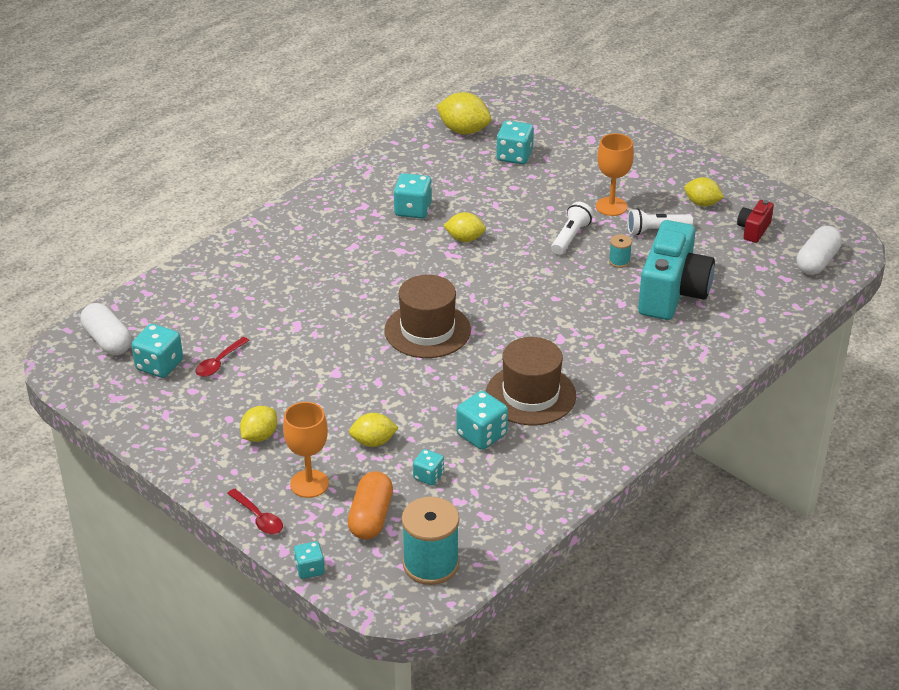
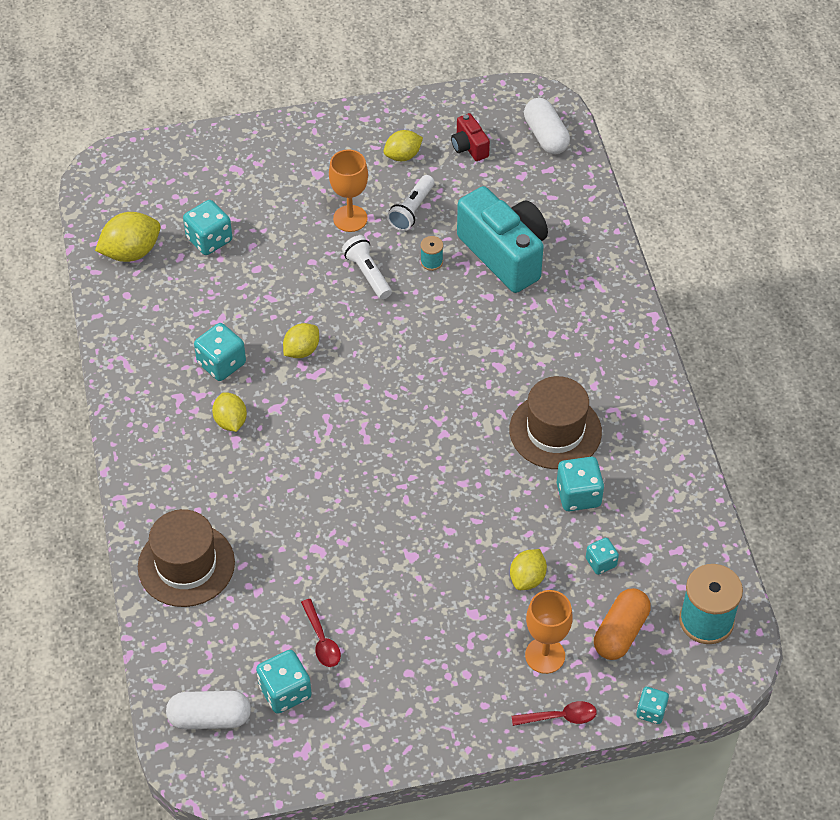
camera: 55 degrees left, 15 degrees up
(259, 436) = (452, 661): yellow lemon -> yellow lemon (230, 421)
(371, 517) = (620, 632): orange capsule -> orange capsule turned 75 degrees clockwise
(427, 330) = (409, 454): brown hat -> brown hat (186, 565)

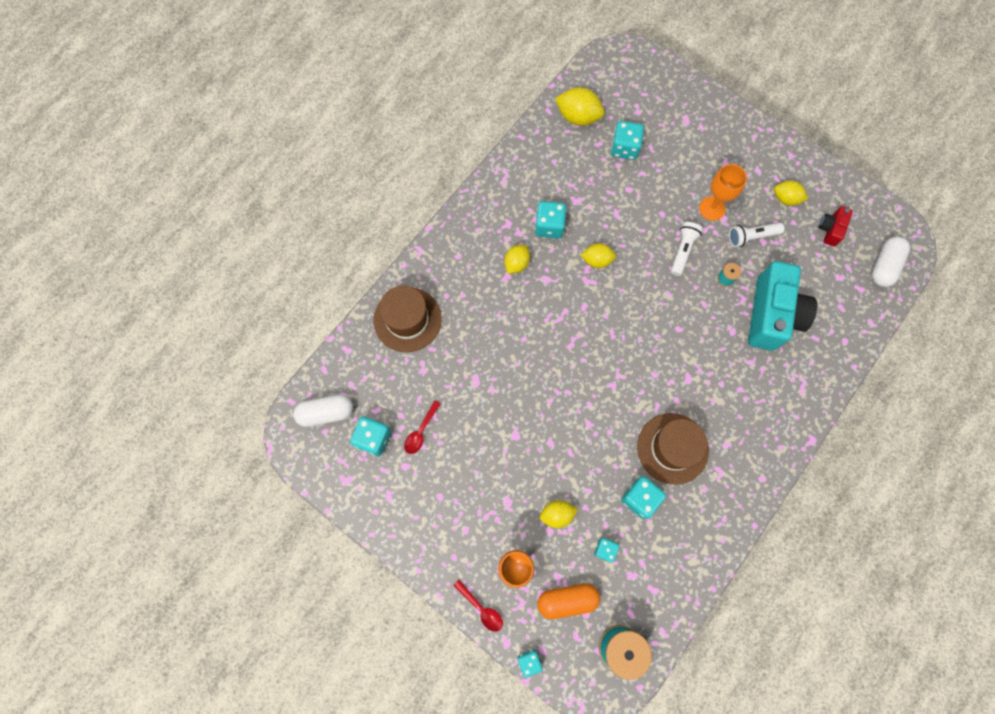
camera: 50 degrees right, 20 degrees up
(210, 718) = (326, 413): white capsule -> white capsule turned 60 degrees counterclockwise

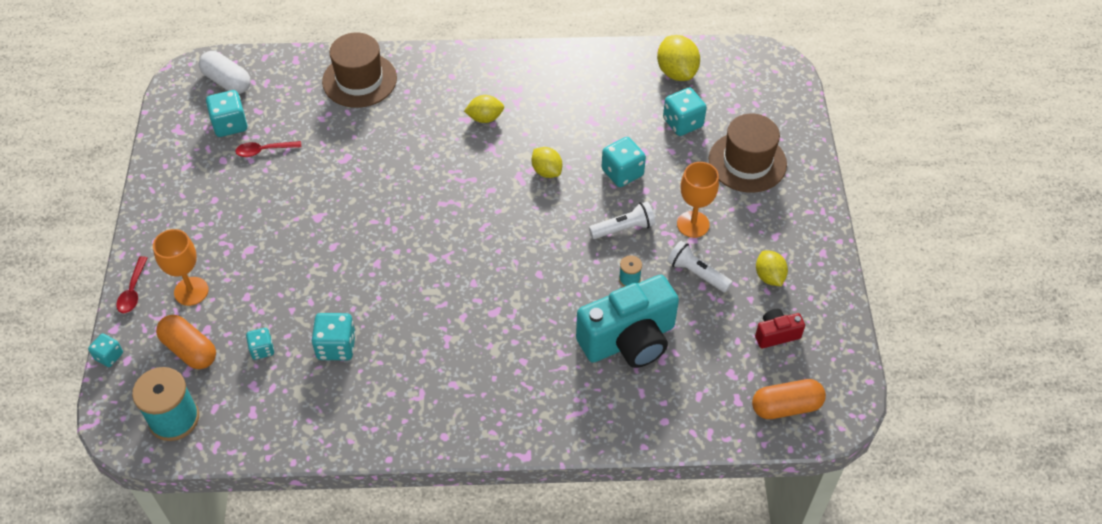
camera: 50 degrees right, 20 degrees down
(549, 226) = (545, 118): turquoise dice -> turquoise dice (622, 173)
(557, 514) = (267, 292): yellow lemon -> none
(672, 448) = (410, 342): brown hat -> brown hat (747, 162)
(884, 266) = (786, 407): white capsule -> orange capsule

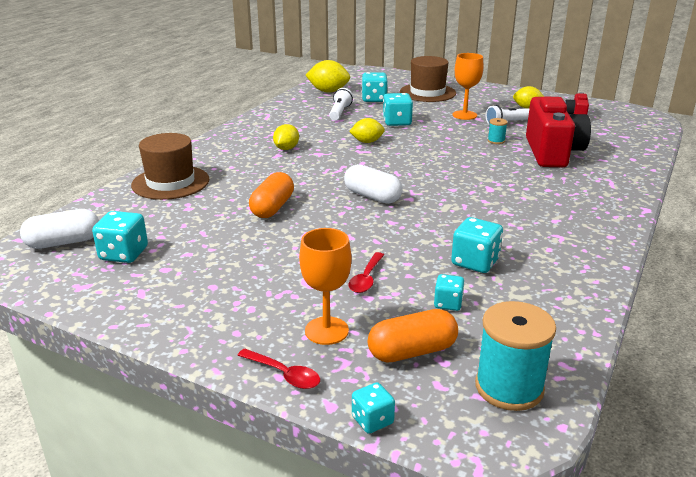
camera: 60 degrees left, 25 degrees down
(264, 151) = (186, 244): red spoon -> red spoon (366, 278)
(418, 229) = (372, 196): none -> white capsule
(624, 228) = (448, 132): white flashlight -> white flashlight (340, 112)
(629, 340) = (552, 153): turquoise camera -> red camera
(786, 407) = (636, 126): orange capsule -> orange capsule (272, 208)

